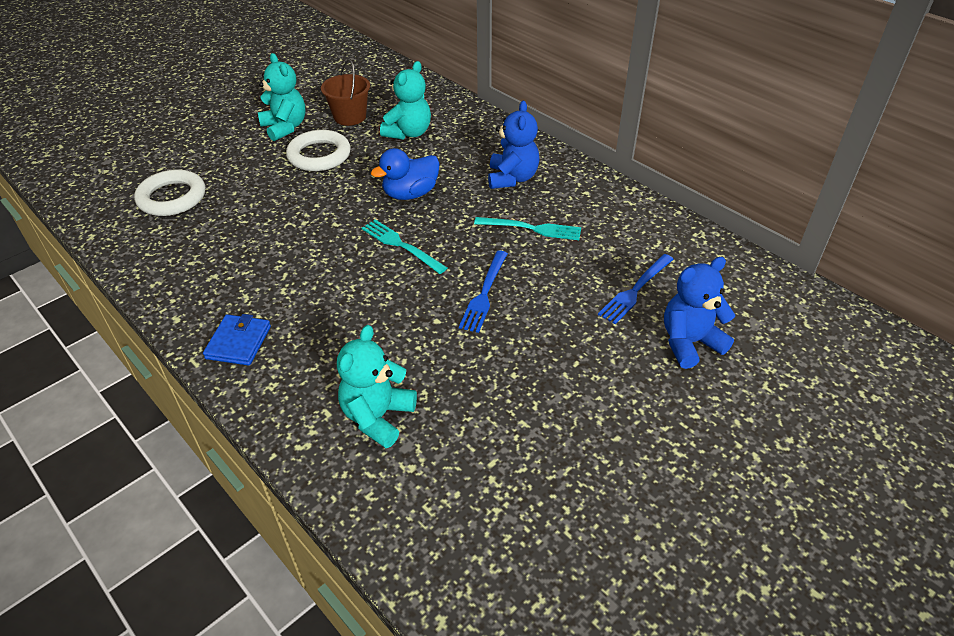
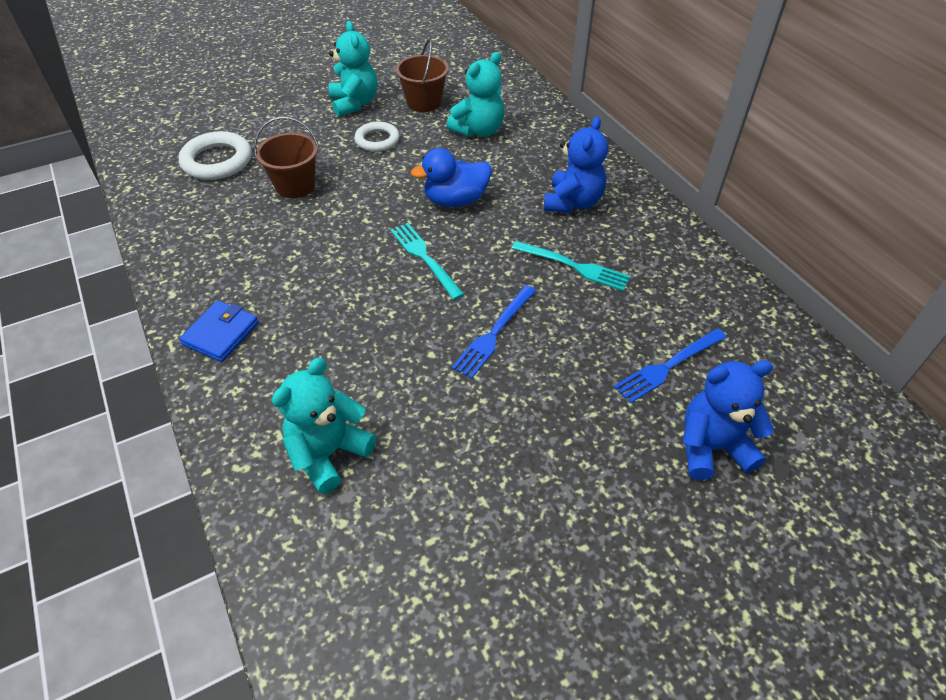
camera: 15 degrees right, 5 degrees up
(257, 206) = (295, 185): none -> brown bucket
(319, 155) = (377, 140): white ring -> white ring, size x0.65

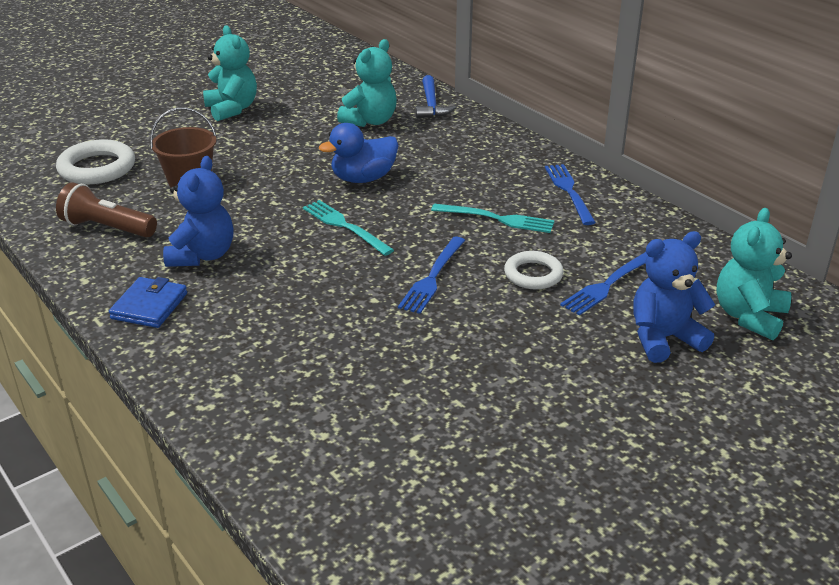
camera: 10 degrees left, 15 degrees down
(208, 233) = (107, 228): none -> brown flashlight
(328, 453) = (293, 385): turquoise teddy bear -> turquoise teddy bear (749, 316)
(377, 140) = (266, 137): white ring -> white ring (533, 274)
(424, 102) = (306, 102): brown bucket -> none
(541, 116) = (431, 105): none -> blue hammer
(572, 202) = (482, 170): blue teddy bear -> blue teddy bear (202, 255)
(652, 239) = (568, 191): none -> blue fork

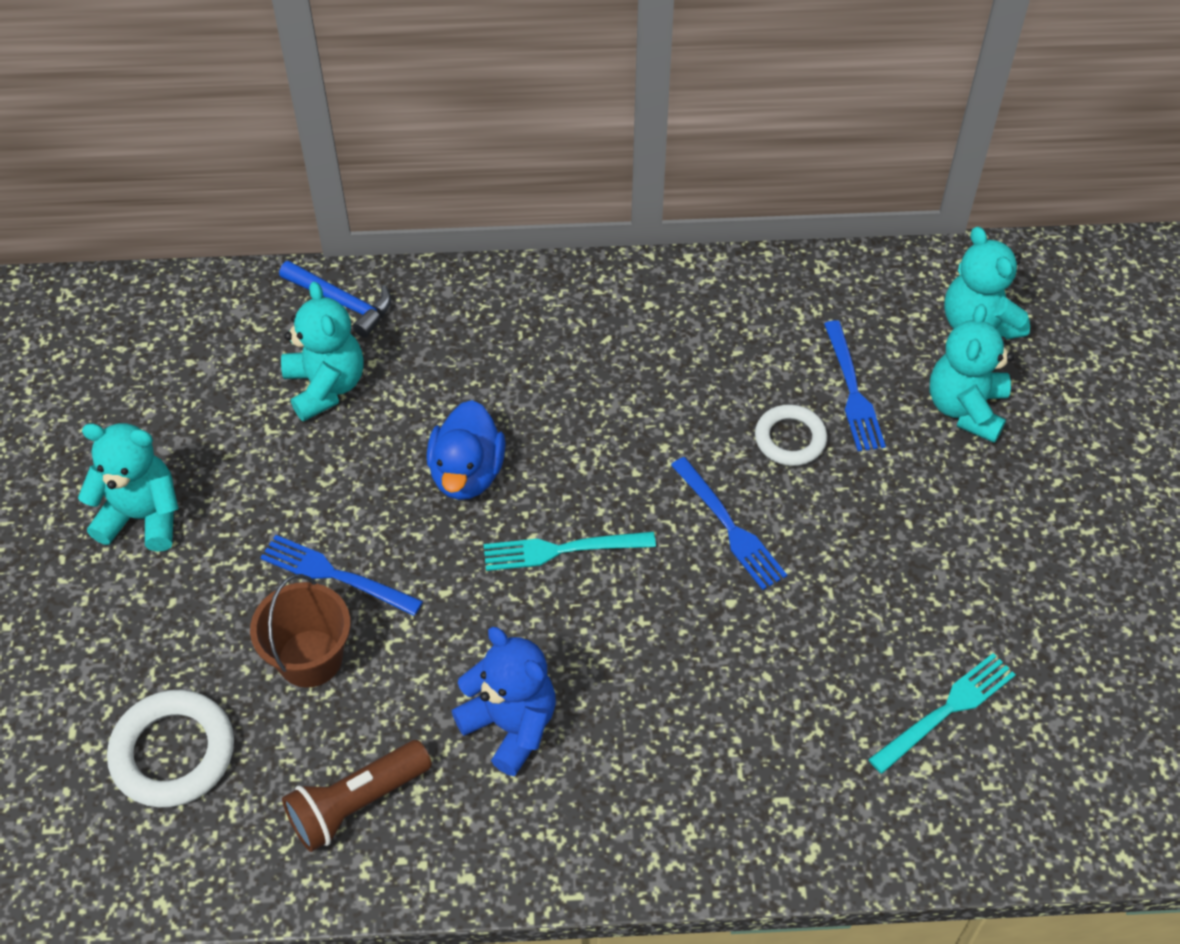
camera: 55 degrees left, 20 degrees up
(149, 306) = (581, 828): blue wallet -> none
(498, 219) = (663, 402): turquoise fork -> turquoise fork (947, 709)
(568, 191) = (658, 306): blue fork -> blue fork (334, 575)
(663, 338) = (965, 408): blue teddy bear -> turquoise teddy bear

